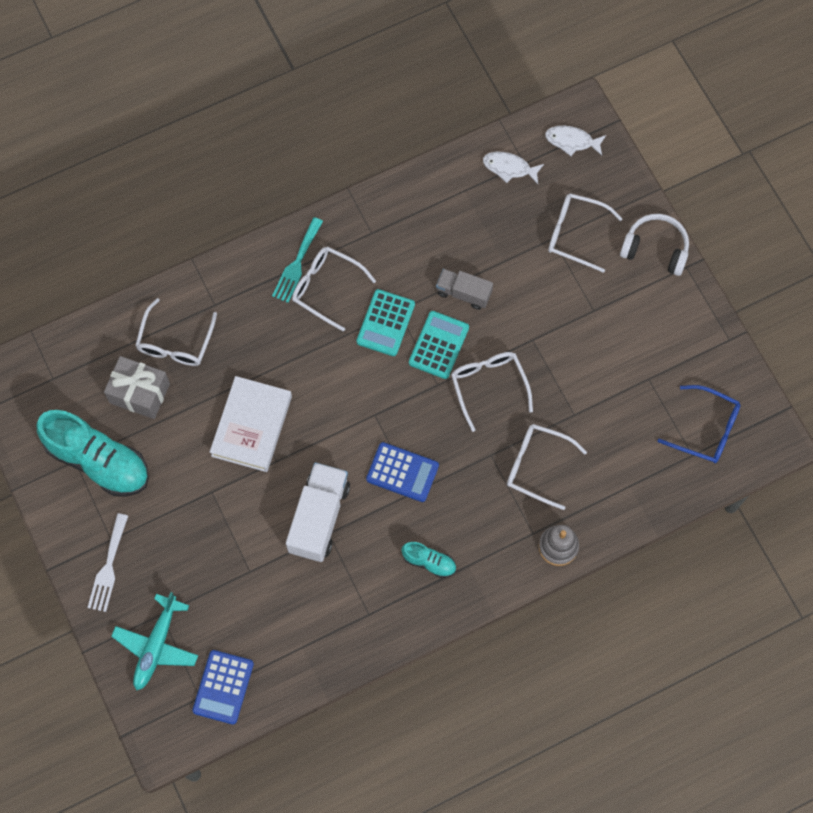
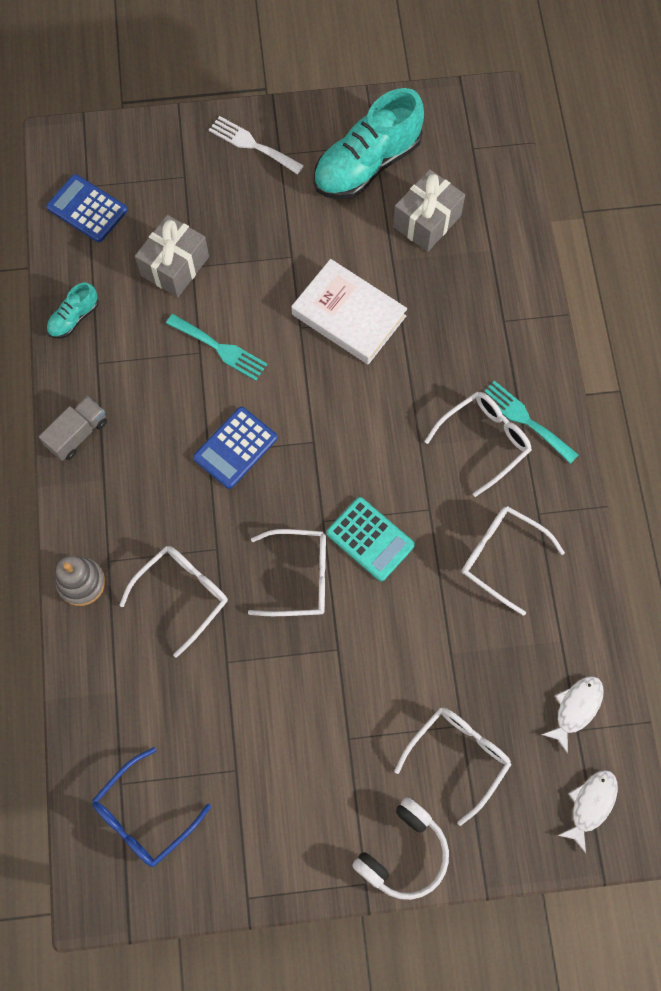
camera: 110 degrees right, 0 degrees up
(156, 645) = (155, 164): turquoise plane -> none
(175, 342) = (472, 270): white glasses -> white glasses (501, 557)
(254, 586) = (175, 266): none -> grey gift
(319, 518) = (220, 348): white truck -> turquoise fork
(386, 323) = (418, 490): turquoise calculator -> none
(429, 562) = (125, 441): turquoise shoe -> turquoise shoe (74, 318)
(463, 293) = (425, 591): grey truck -> grey truck (77, 434)

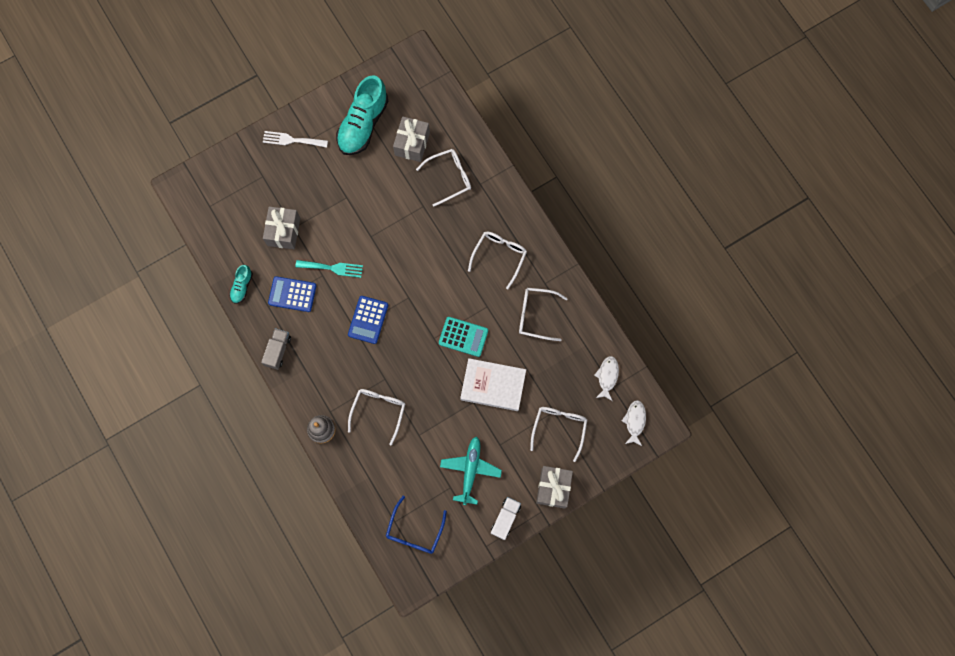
camera: 25 degrees left, 5 degrees up
(87, 209) = (216, 220): blue calculator -> blue calculator (292, 294)
(281, 758) = (470, 470): none -> turquoise plane
(299, 577) = (435, 373): white glasses -> white glasses (449, 177)
(301, 867) = (505, 519): none -> white truck
(348, 315) = (394, 218): white book -> white book (493, 385)
(403, 853) = (553, 488): white headphones -> grey gift
(525, 420) = (516, 235): turquoise fork -> none

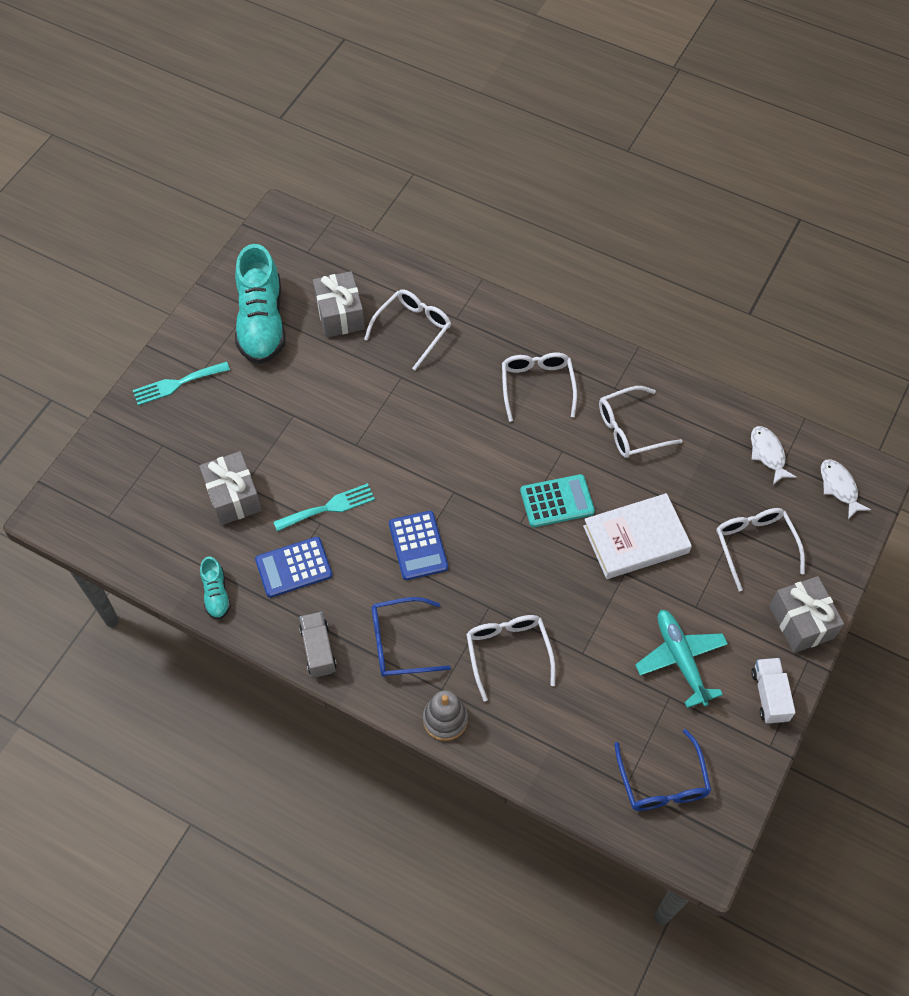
camera: 30 degrees left, 15 degrees down
(292, 140) = (177, 384): white fork -> turquoise fork
(323, 372) = (400, 643): none -> blue glasses

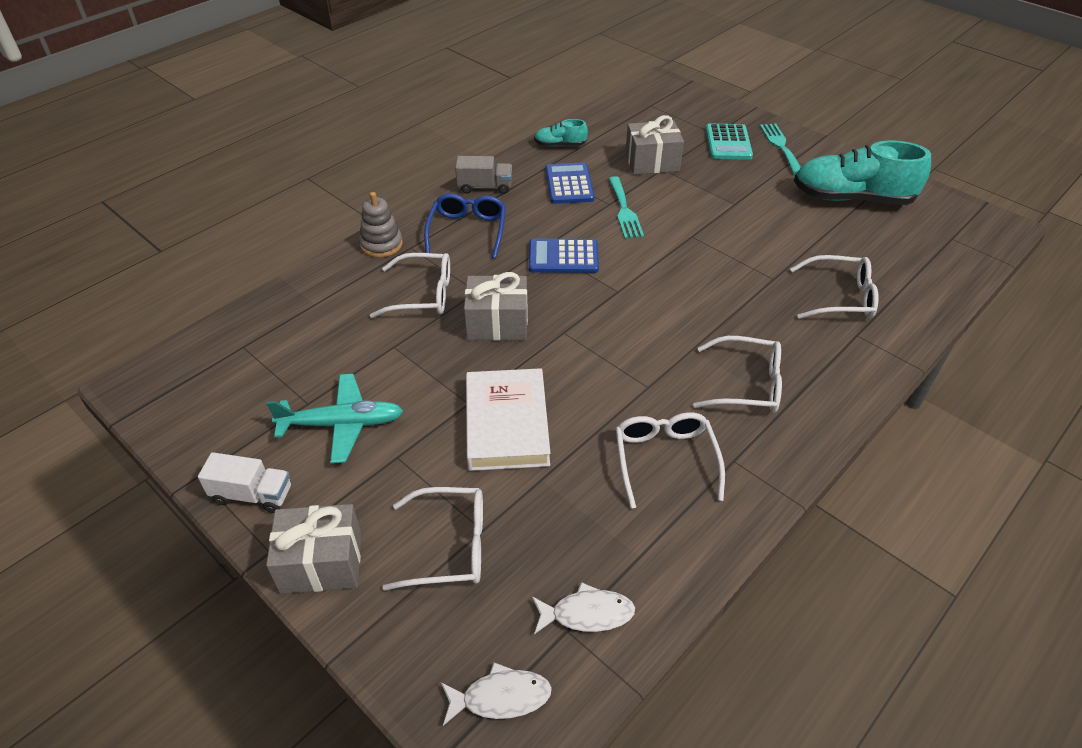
camera: 105 degrees right, 15 degrees down
(340, 314) = (862, 248): grey gift -> grey gift (497, 323)
(413, 329) = (840, 297): white glasses -> white glasses turned 45 degrees counterclockwise
(557, 501) = (581, 367): turquoise calculator -> turquoise calculator (728, 143)
(662, 782) = (226, 373): blue glasses -> none

